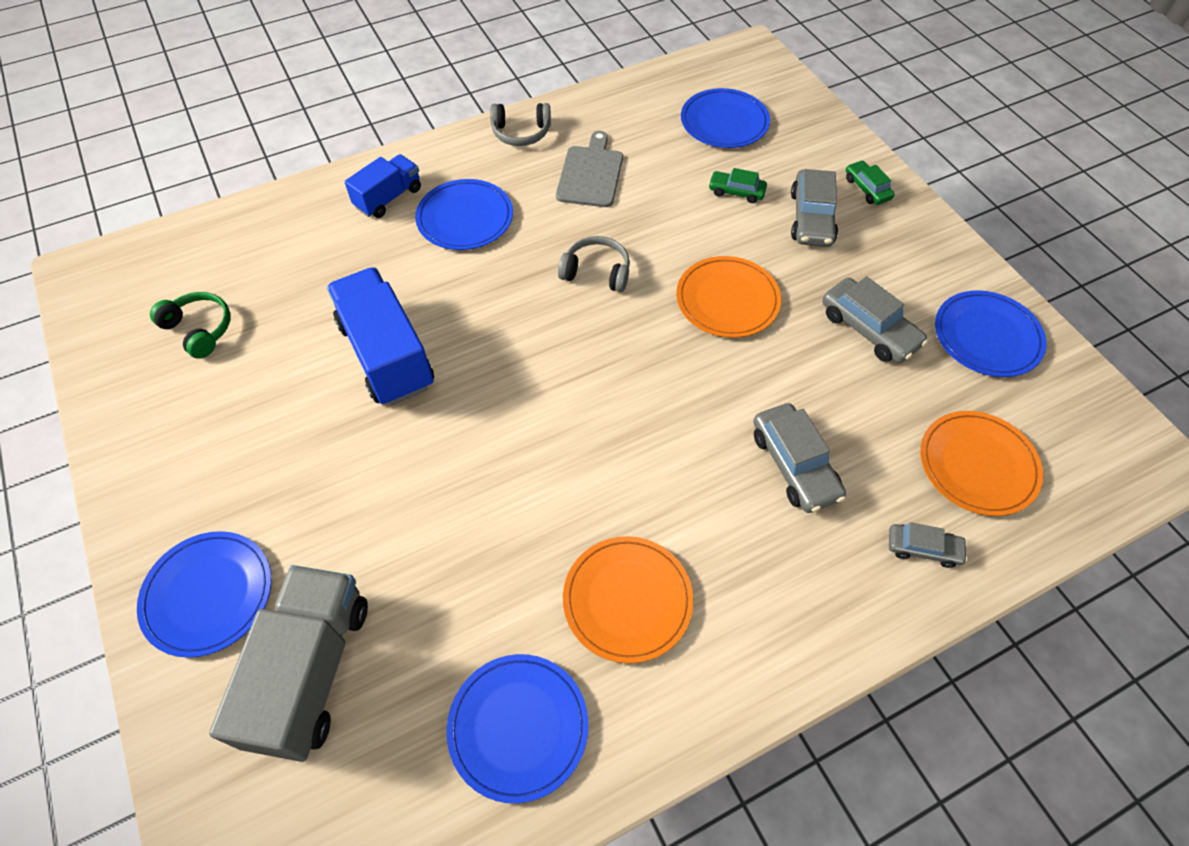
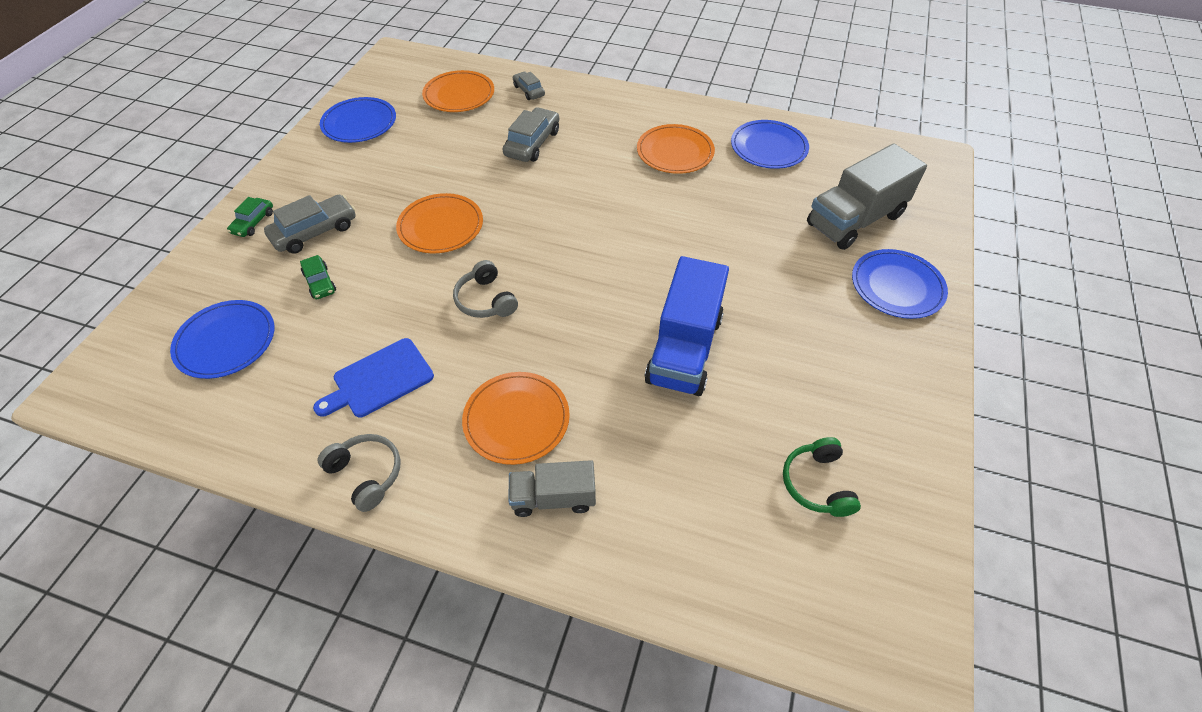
camera: 135 degrees left, 5 degrees down
(388, 198) = (553, 498): blue truck -> grey truck
(465, 218) = (516, 419): blue plate -> orange plate
(590, 174) = (379, 380): grey cutting board -> blue cutting board
(868, 329) = (401, 163): grey car -> none

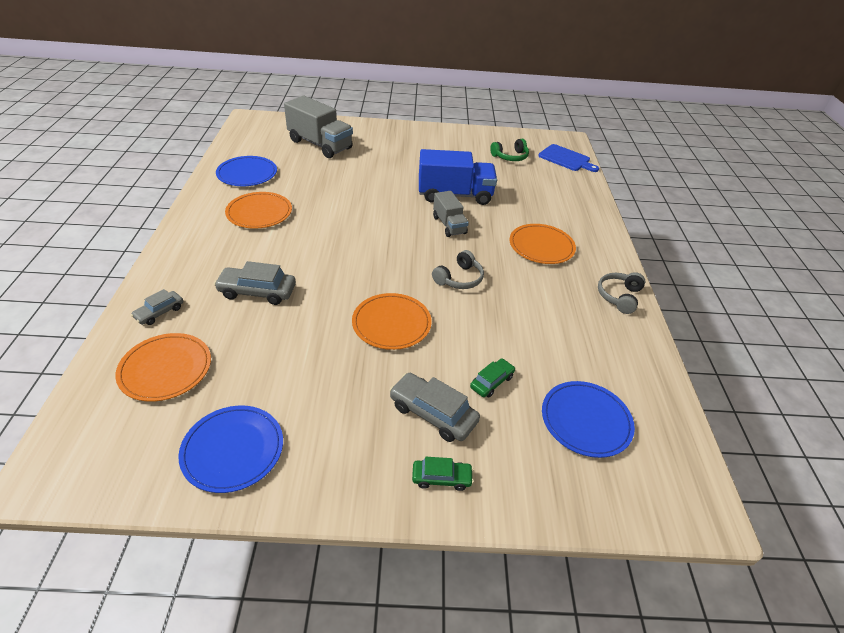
camera: 110 degrees left, 10 degrees down
(379, 380) = (556, 312): blue cutting board -> blue cutting board (566, 159)
(553, 498) = (575, 226): grey truck -> grey truck (449, 225)
(897, 286) = (372, 135): blue plate -> none

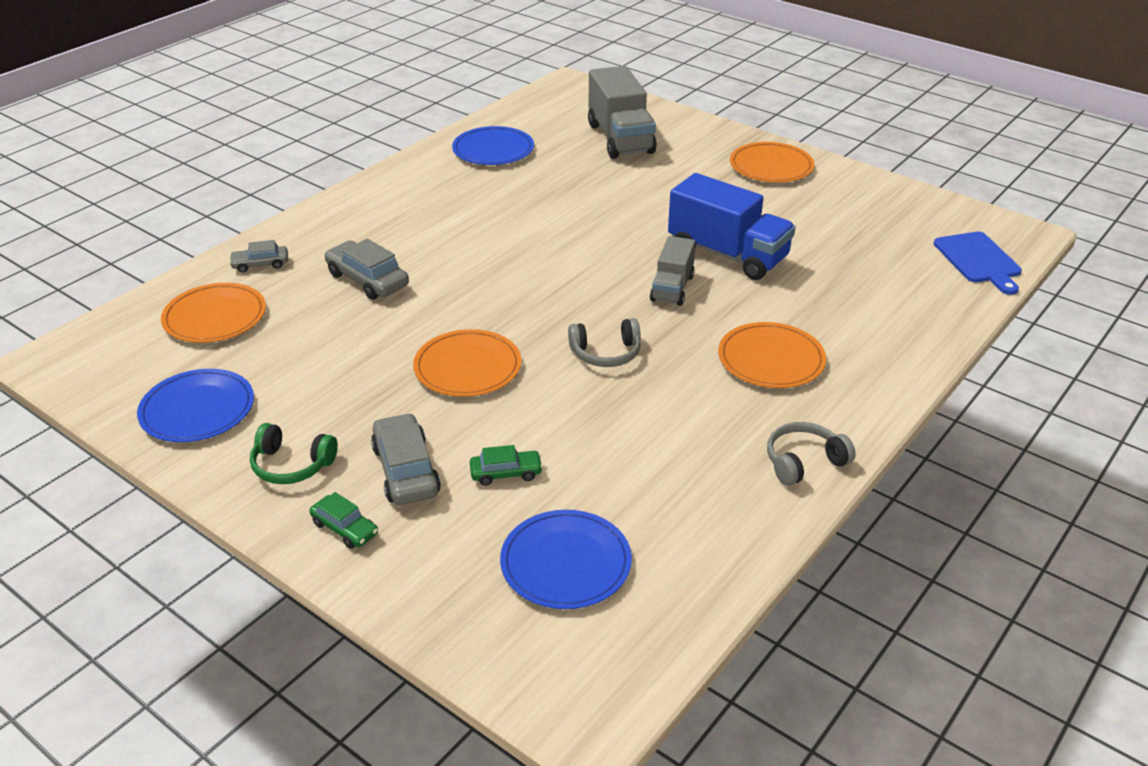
camera: 40 degrees right, 5 degrees down
(259, 213) = (459, 198): orange plate -> orange plate (771, 166)
(510, 157) = (883, 230): green headphones -> green headphones (292, 465)

